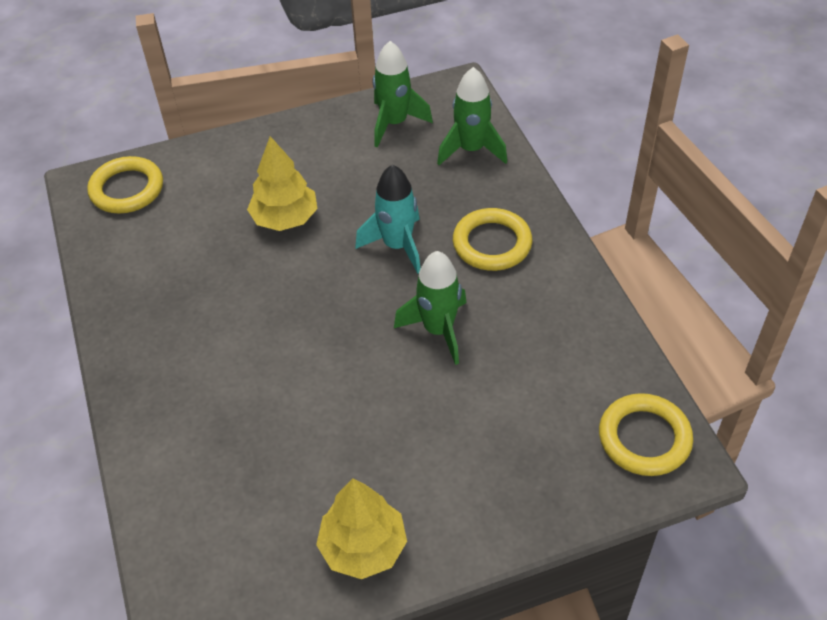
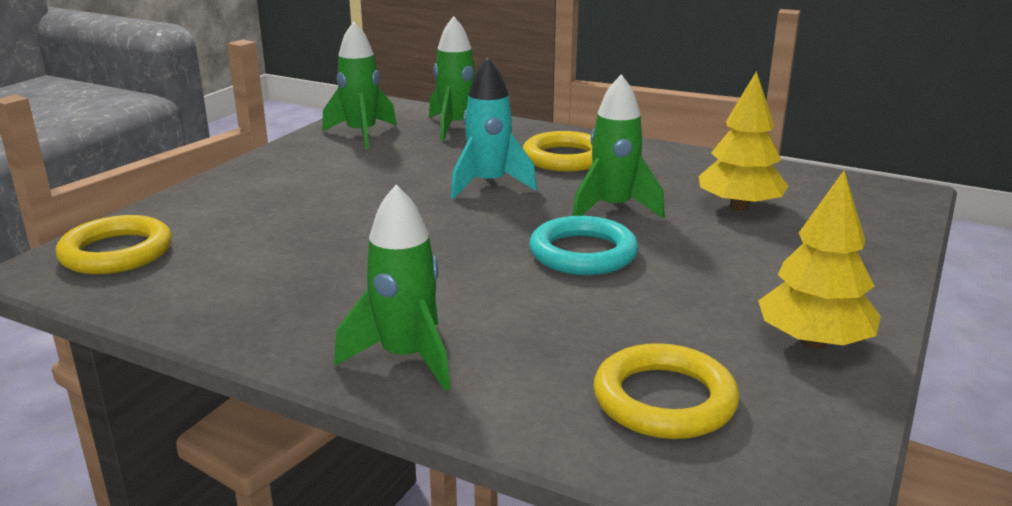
camera: 45 degrees left, 25 degrees down
(154, 390) = (406, 358): none -> green rocket
(285, 219) = (350, 207): yellow tree -> yellow tree (739, 207)
(354, 365) = (583, 253): none -> turquoise ring
(644, 438) = (858, 194): yellow ring -> yellow ring (664, 400)

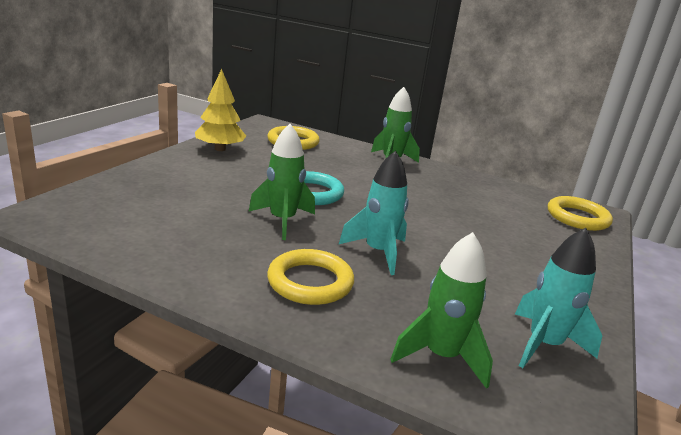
camera: 175 degrees right, 0 degrees up
(362, 134) = (544, 345): green rocket -> turquoise rocket
(739, 207) = (186, 214): yellow tree -> none

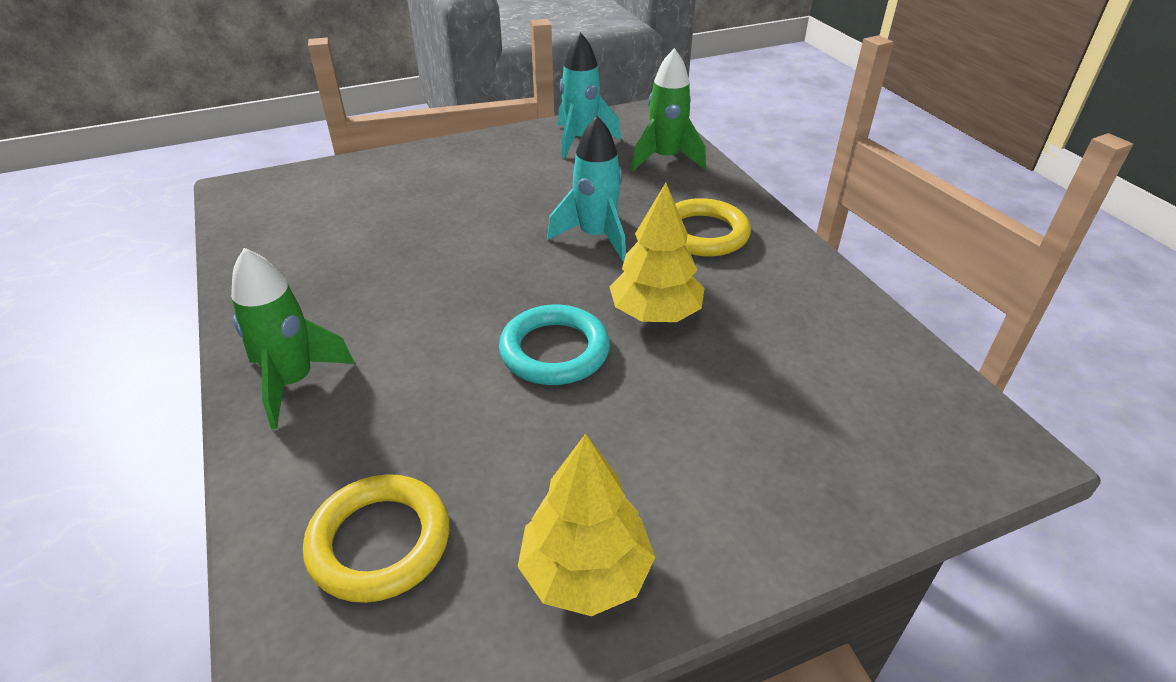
camera: 135 degrees left, 15 degrees up
(282, 221) = (655, 313): green rocket -> yellow tree
(577, 218) = (286, 193): yellow ring -> none

